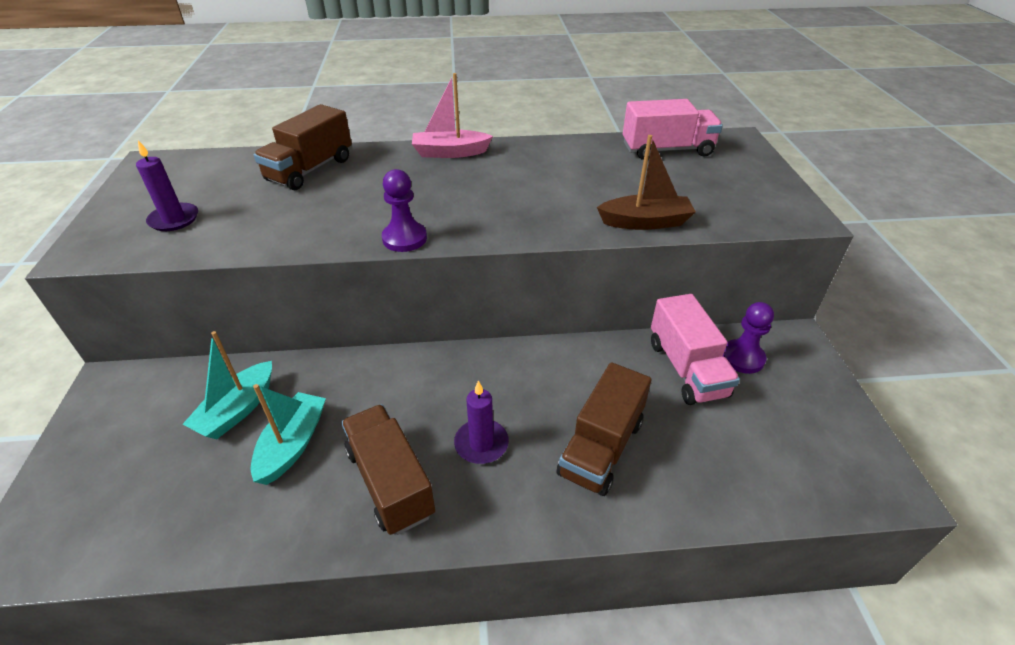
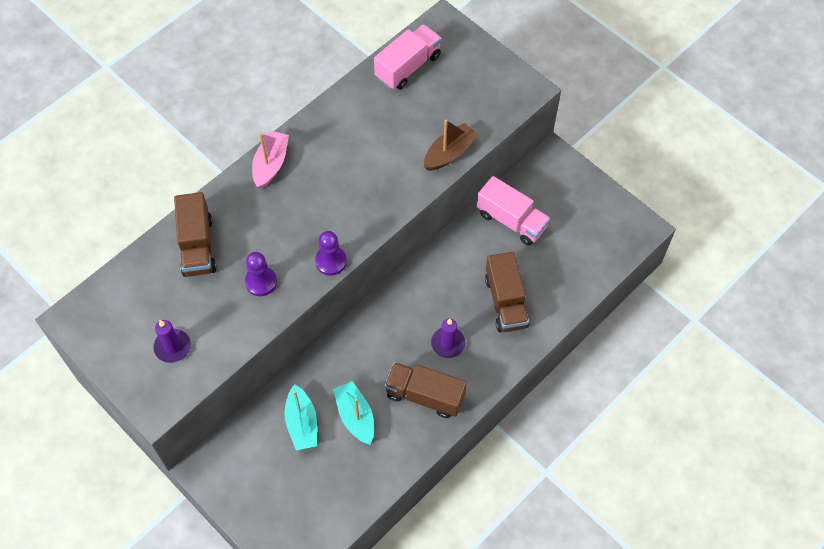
camera: 40 degrees left, 20 degrees up
(450, 152) = (271, 164): pink boat -> pink boat turned 150 degrees clockwise
(742, 358) = (534, 191): purple pawn -> purple pawn (261, 282)

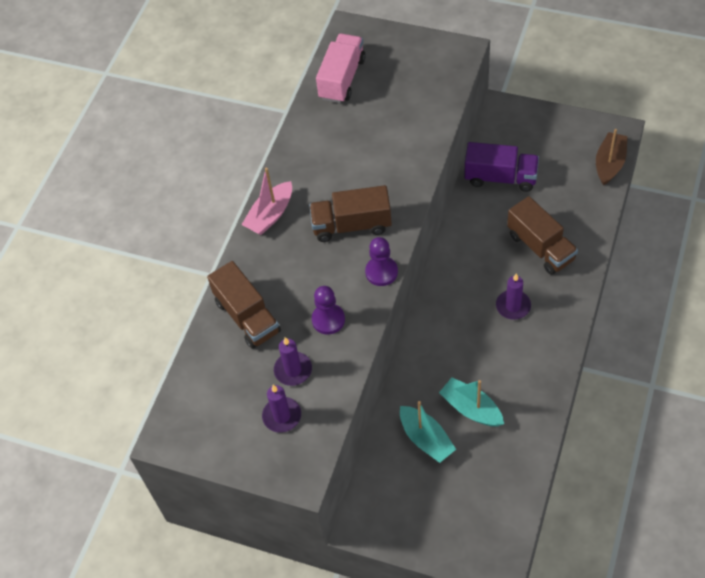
camera: 20 degrees left, 5 degrees down
(205, 311) = (293, 370): none -> purple candle
(271, 164) = (270, 215): pink boat -> pink boat turned 135 degrees counterclockwise
(425, 395) = (522, 360): brown truck -> brown truck (352, 225)
(449, 153) = (427, 133): brown boat -> brown boat (609, 163)
(511, 220) = (500, 177): pink truck -> purple truck

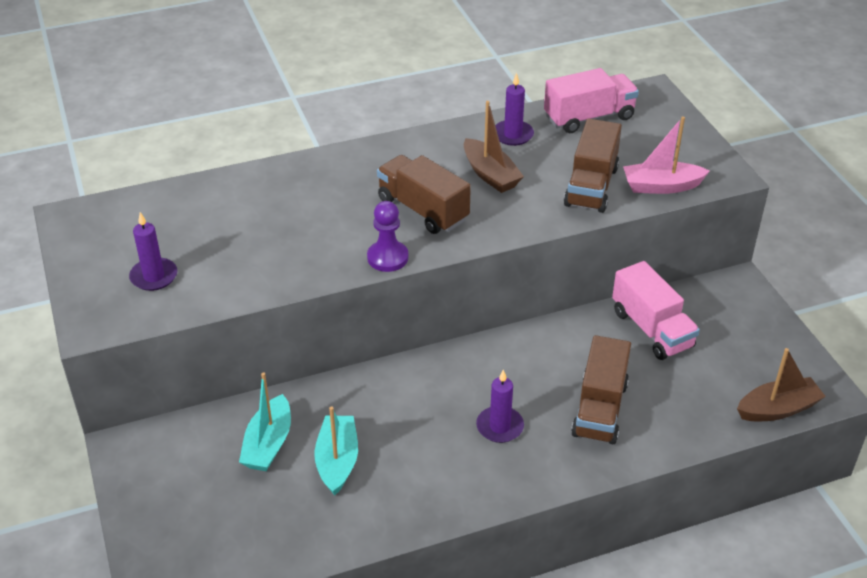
camera: 45 degrees right, 15 degrees down
(247, 317) = (248, 198): brown truck -> brown truck (591, 186)
(270, 215) = (378, 154): pink boat -> pink boat (661, 186)
(293, 370) = (213, 257): purple candle -> purple candle (513, 135)
(328, 320) = (294, 251): purple pawn -> none
(350, 167) = (490, 175): none -> brown boat
(500, 177) = (651, 329): purple truck -> pink truck

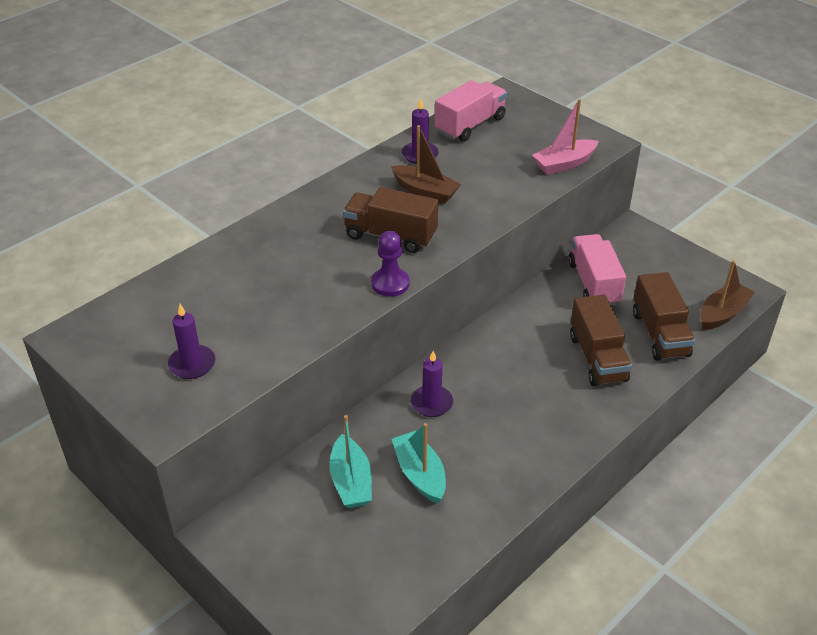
camera: 25 degrees left, 0 degrees up
(500, 426) = (531, 398): purple candle -> purple candle (431, 403)
(591, 186) = (511, 179): brown truck -> brown truck (659, 334)
(651, 329) = (593, 283): pink truck -> pink truck turned 135 degrees counterclockwise

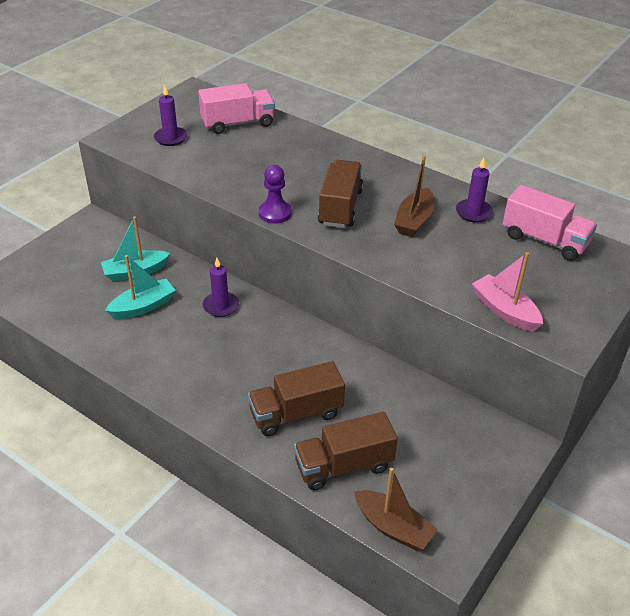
camera: 80 degrees right, 0 degrees up
(593, 283) = (411, 409): pink truck -> pink truck (238, 123)

